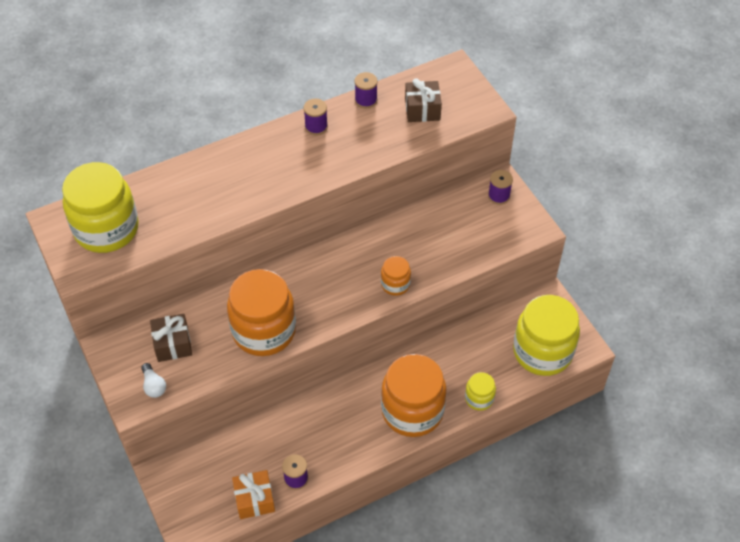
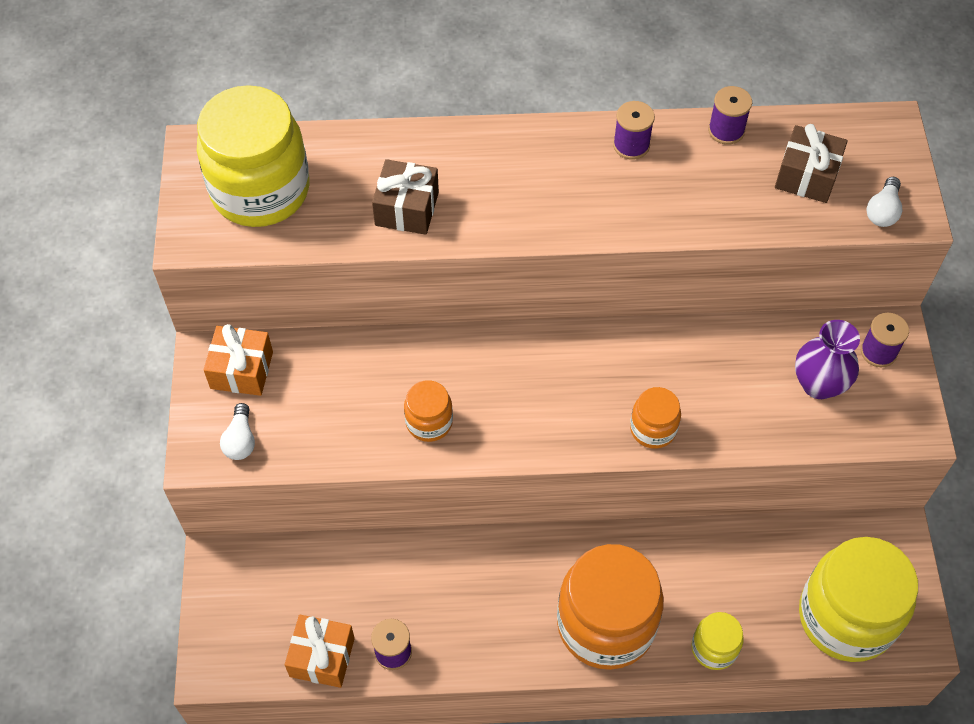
camera: 25 degrees right, 5 degrees up
(133, 346) = (241, 370): none -> orange gift
(173, 344) = (295, 390): brown gift -> brown gift (407, 209)
(264, 331) = (429, 422): orange jar -> orange jar, size x0.47
(472, 114) = (882, 211): none -> white light bulb
(475, 225) = (818, 384): none -> purple vase

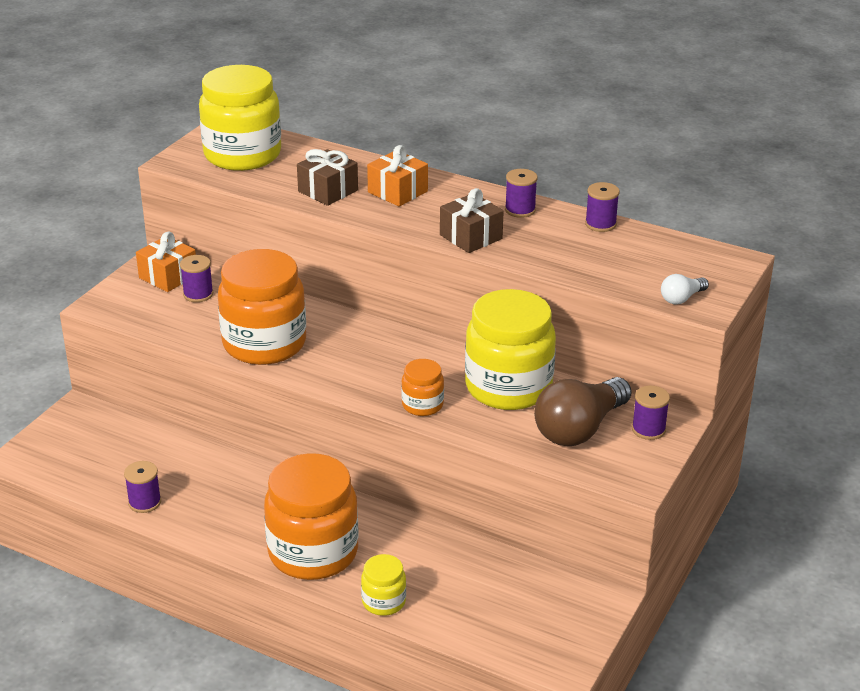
camera: 30 degrees right, 25 degrees down
(240, 440) = (131, 308): white light bulb -> none
(298, 382) = (198, 294): none -> purple spool
(322, 657) = (94, 484): orange gift -> orange gift (397, 192)
(429, 422) = (264, 344): orange jar -> orange jar, size x2.12
(806, 176) = (639, 263): brown gift -> brown gift (471, 237)
(818, 384) = (579, 429): purple vase -> brown light bulb
(846, 617) = (511, 630): yellow jar -> yellow jar (508, 387)

